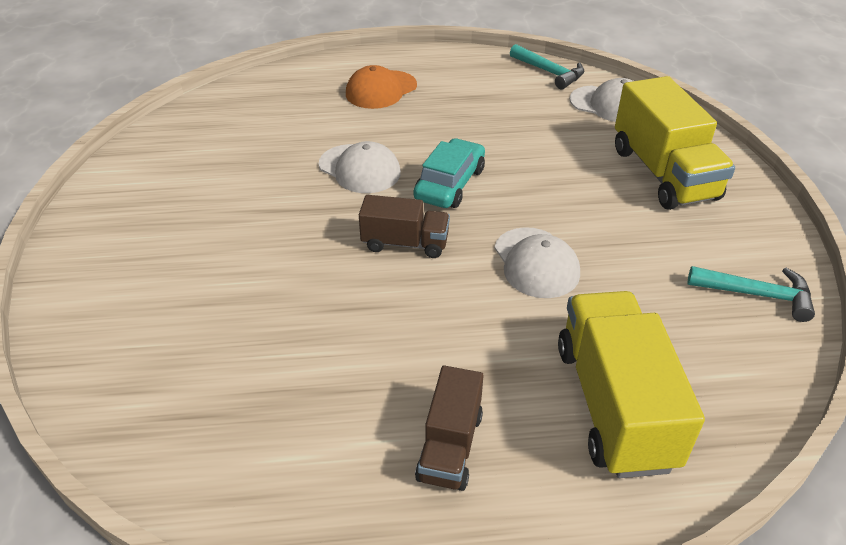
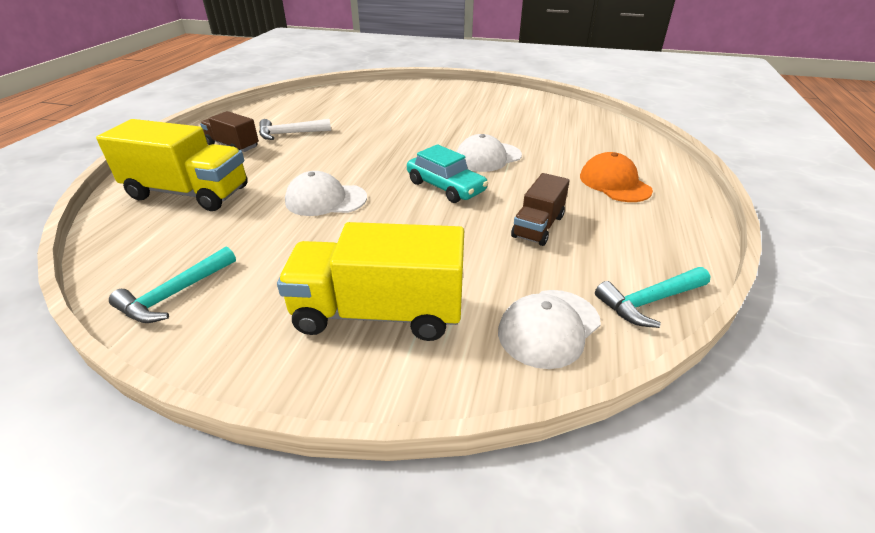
camera: 110 degrees right, 5 degrees down
(367, 390) = (289, 134): none -> white hammer
(405, 243) = (390, 159): brown truck -> brown truck (538, 226)

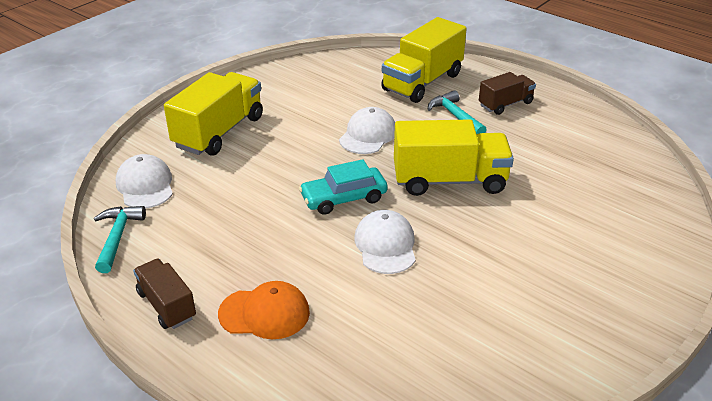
camera: 115 degrees right, 0 degrees up
(174, 294) = (298, 75): turquoise hammer -> turquoise hammer (455, 116)
(289, 134) = (520, 135): white hammer -> none
(380, 149) = (449, 181): none -> yellow truck
(538, 226) = (241, 226): brown truck -> brown truck (167, 305)

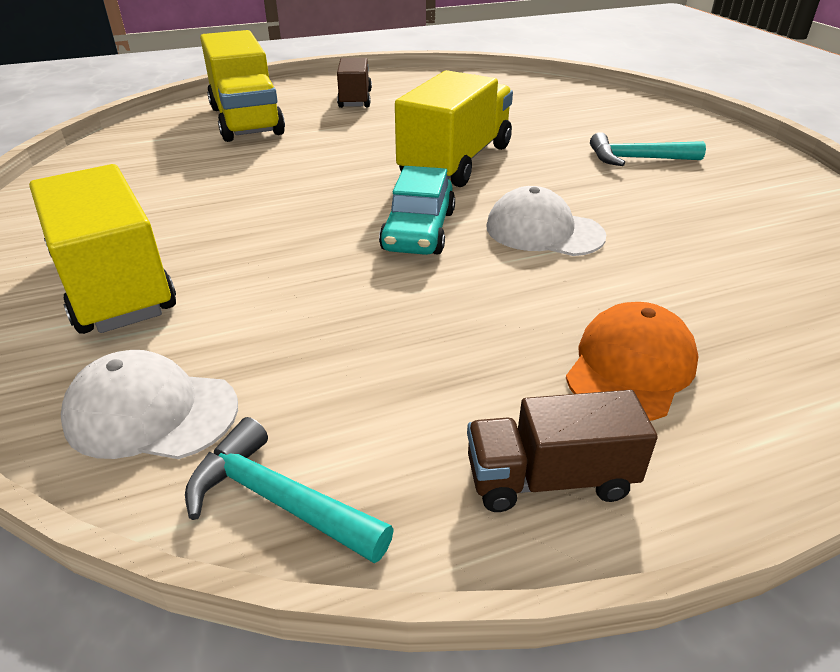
camera: 60 degrees left, 0 degrees up
(368, 135) = (303, 178): white cap -> none
(455, 116) = (339, 125): turquoise hammer -> turquoise hammer (637, 159)

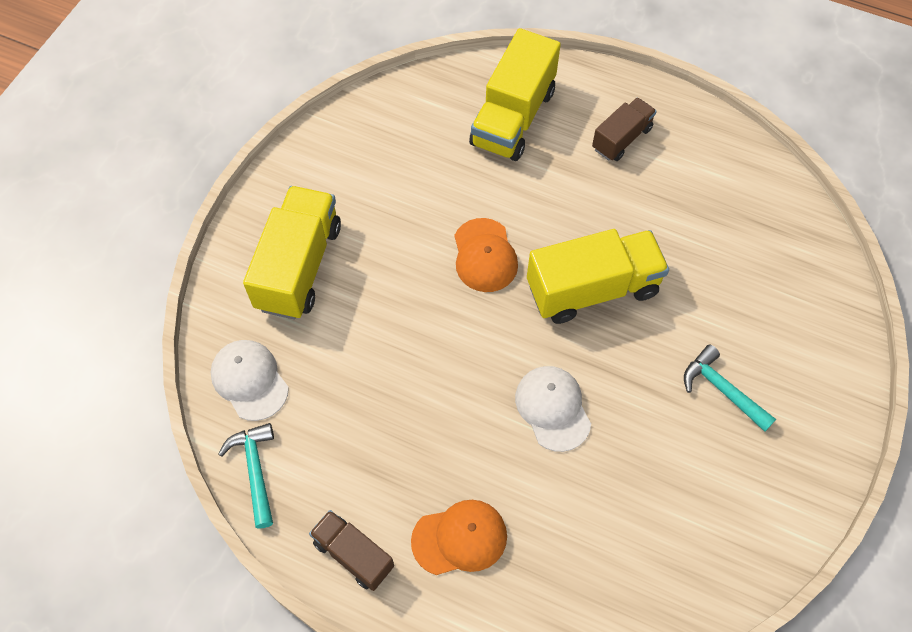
camera: 45 degrees right, 25 degrees up
(331, 186) = (484, 255): none -> orange cap
(418, 230) = (484, 346): turquoise car -> none

